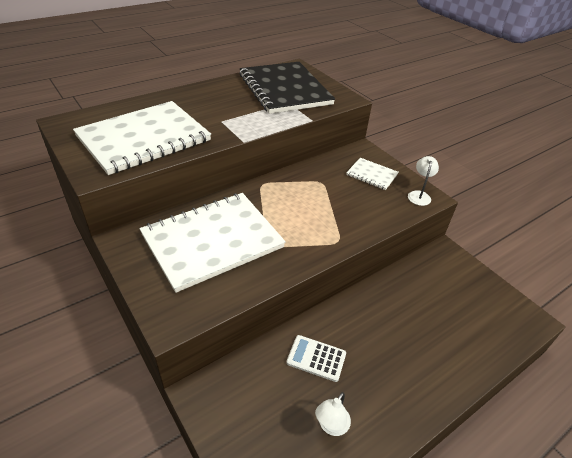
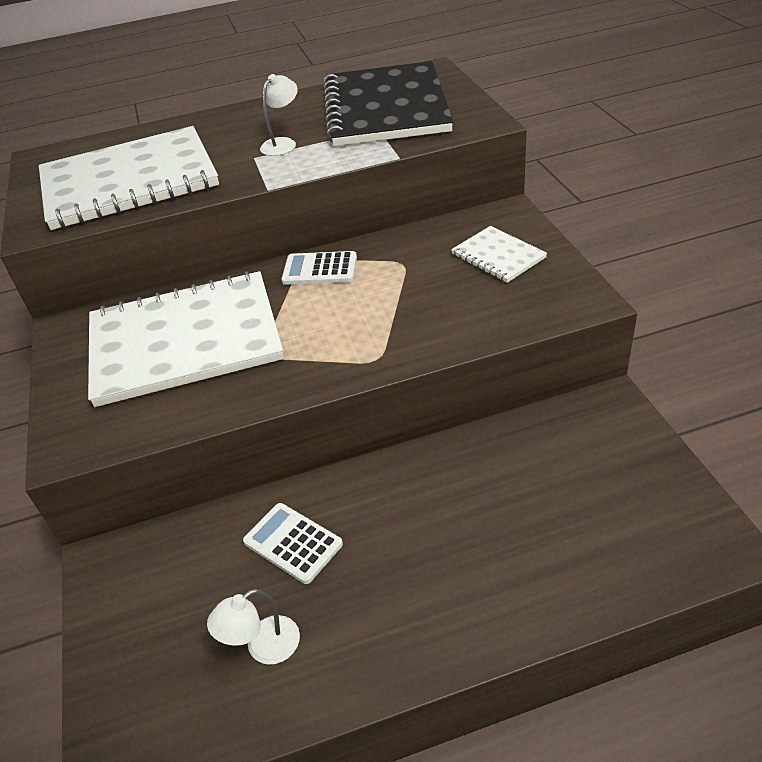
camera: 25 degrees right, 0 degrees up
(274, 189) = (320, 269): none -> white calculator
(419, 195) = (566, 295): white lamp -> white lamp (283, 143)

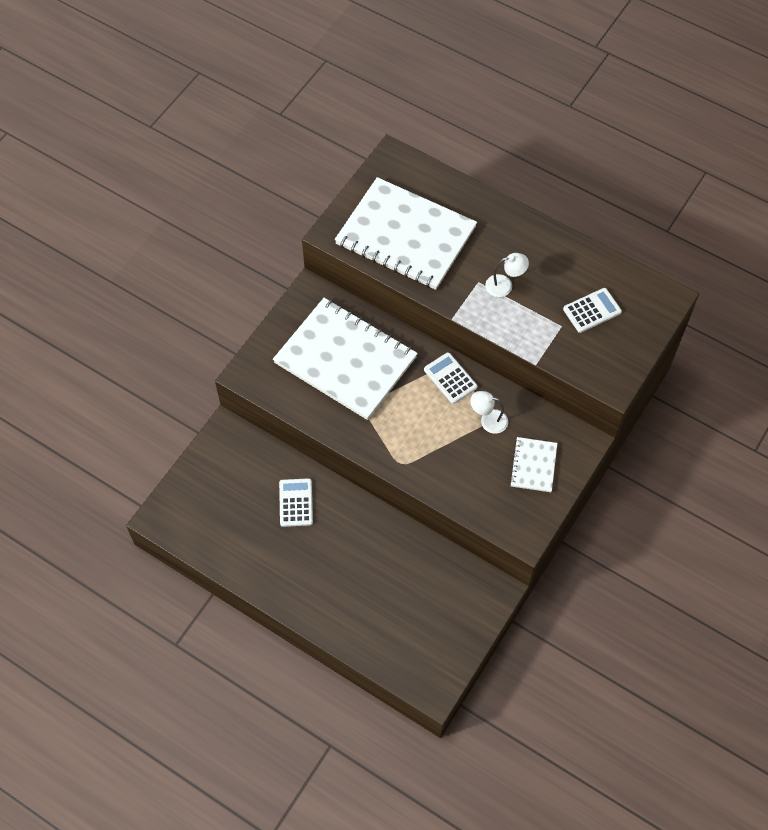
camera: 45 degrees right, 20 degrees up
(263, 647) = (240, 533): white lamp -> white lamp (488, 420)
(386, 107) = (592, 310): black notebook -> white calculator

